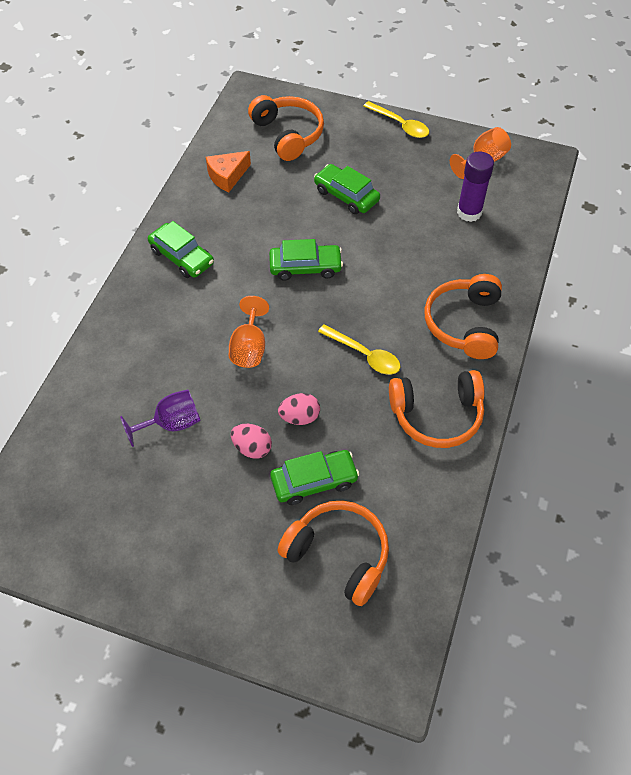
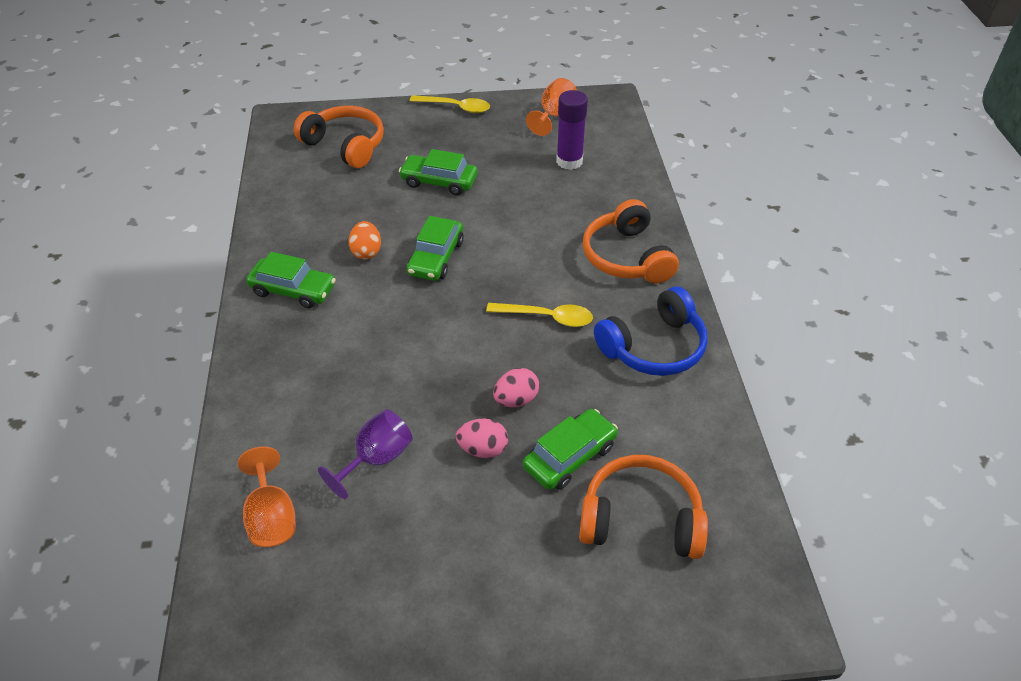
camera: 25 degrees left, 10 degrees down
(227, 176) = (301, 200): orange cheese -> none
(249, 347) = (421, 352): orange goblet -> orange goblet (272, 517)
(254, 242) = (366, 252): none -> orange egg
(305, 267) = (436, 257): green car -> green car turned 135 degrees clockwise
(437, 415) = (654, 347): orange headphones -> blue headphones

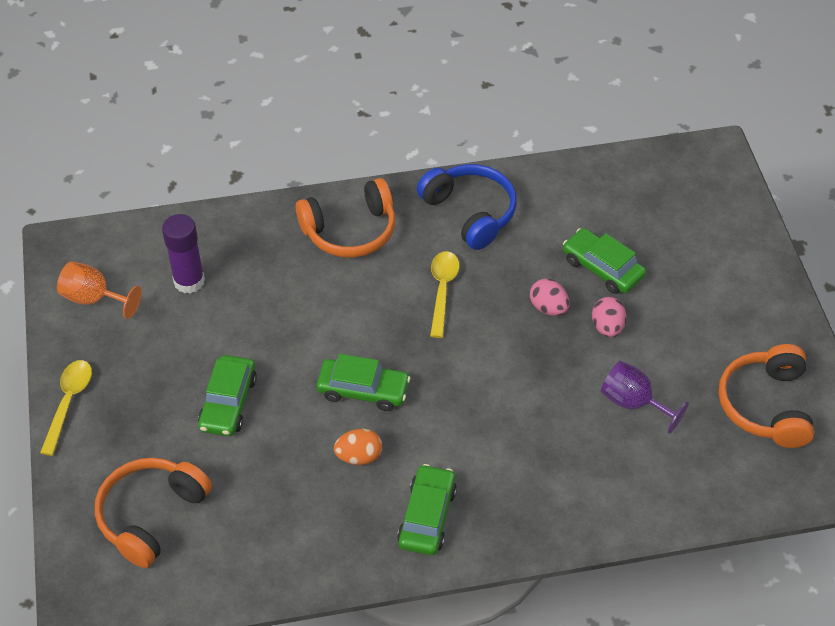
camera: 95 degrees left, 5 degrees up
(272, 517) = (709, 470): orange goblet -> none
(641, 519) = (652, 223): orange headphones -> orange headphones (765, 405)

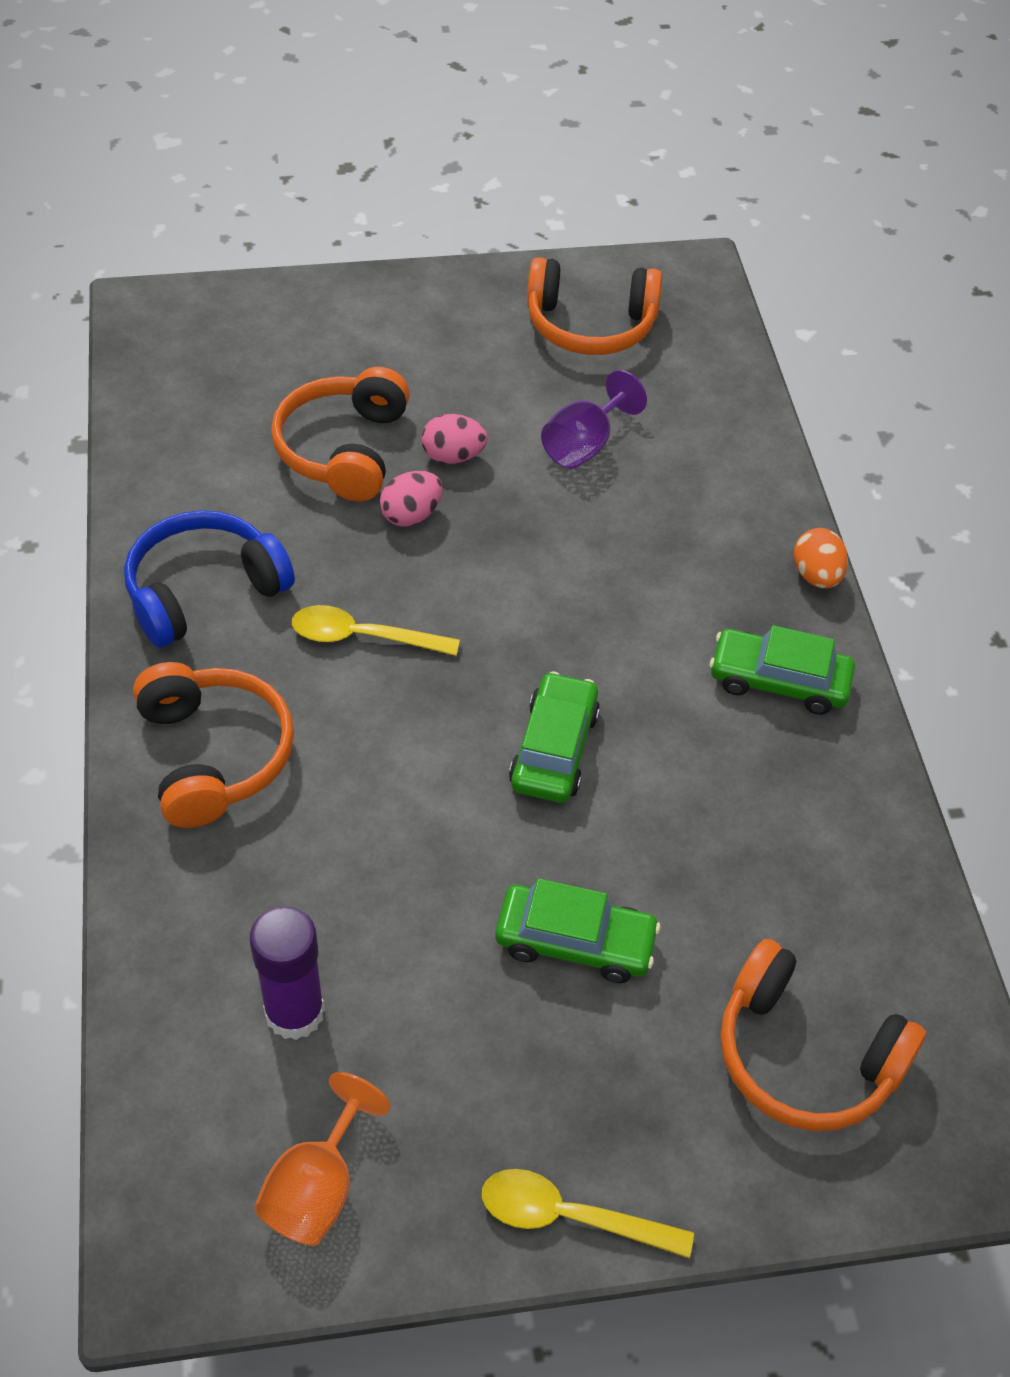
camera: 90 degrees left, 0 degrees up
(359, 456) = (679, 759): orange egg -> orange egg (816, 576)
(602, 268) = (343, 449): green car -> orange headphones

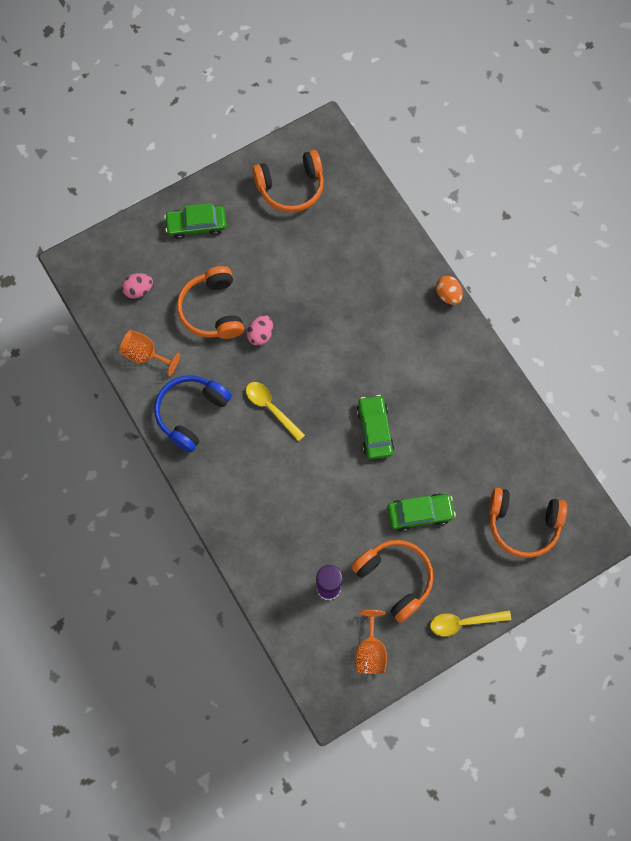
camera: 20 degrees left, 20 degrees up
(178, 474) = (145, 355): none -> orange goblet
(214, 755) = (239, 491): orange headphones -> orange headphones (395, 578)
(363, 637) = (271, 408): yellow spoon -> yellow spoon turned 60 degrees clockwise
(453, 456) = (263, 294): pink egg -> pink egg (138, 290)
(584, 445) = (319, 263): purple goblet -> none
(779, 680) = (452, 357): green car -> green car (196, 225)

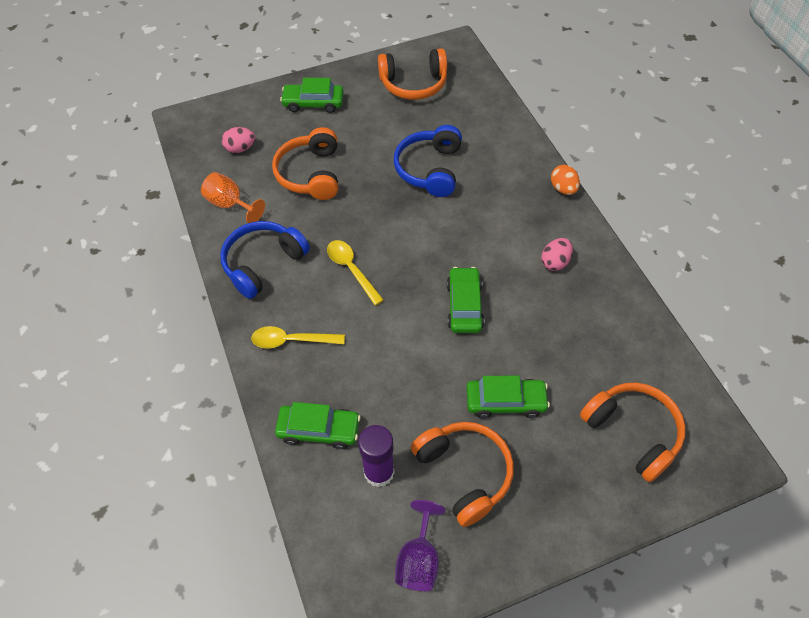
camera: 10 degrees right, 15 degrees down
(260, 335) = (356, 201): pink egg -> pink egg (555, 262)
(274, 560) = (319, 430): none -> green car
(322, 289) = (429, 169): none -> blue headphones
(370, 651) = (419, 559): orange goblet -> purple goblet
(463, 622) = (547, 542): yellow spoon -> yellow spoon (291, 340)
(523, 524) = (633, 432): orange headphones -> orange headphones turned 150 degrees counterclockwise

